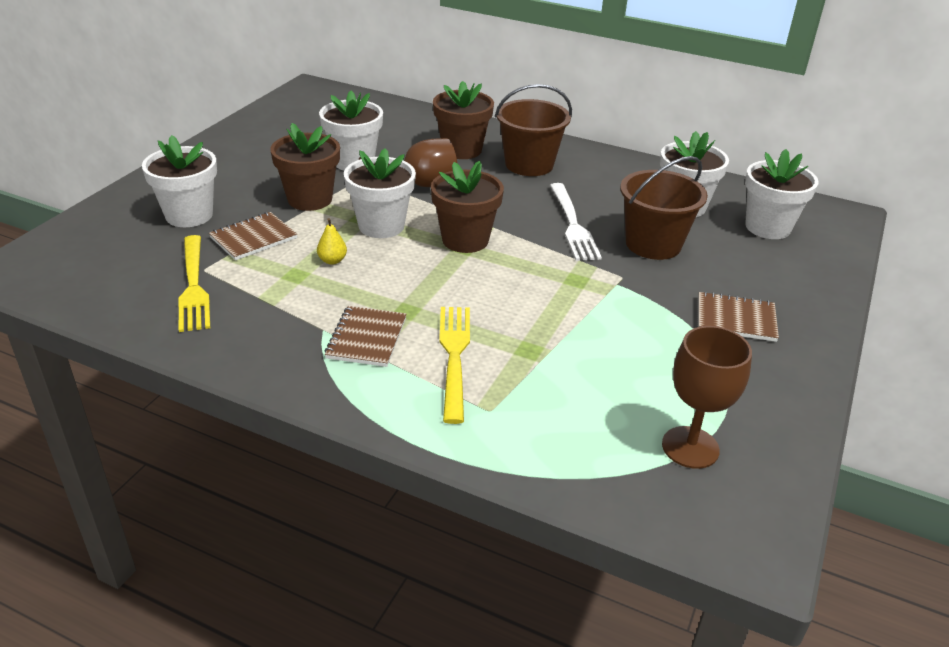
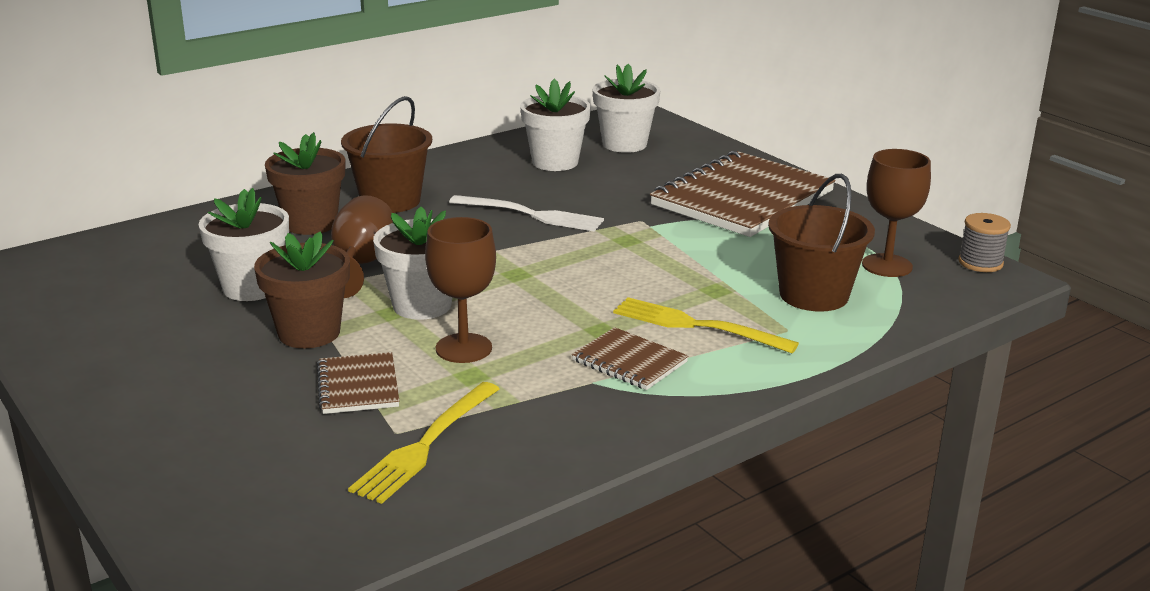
camera: 60 degrees left, 10 degrees down
(189, 215) = (246, 420): white flower pot -> none
(194, 286) = (426, 445): yellow fork -> yellow fork turned 105 degrees clockwise
(332, 260) = (463, 348): yellow pear -> brown goblet
(465, 240) = (501, 270): brown flower pot -> none
(653, 244) = (602, 193): brown bucket -> brown bucket (813, 295)
(736, 319) = (742, 198): brown notebook -> brown notebook, size x2.14
(775, 521) = (980, 263): none -> grey spool

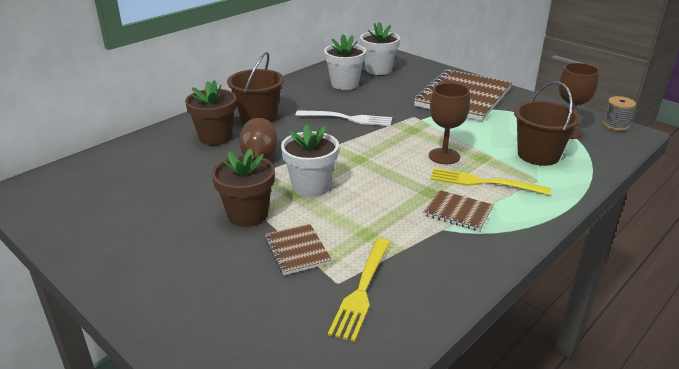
camera: 10 degrees left, 5 degrees up
(252, 287) = (196, 186): white flower pot -> none
(463, 348) = (352, 214): brown goblet -> brown goblet (444, 156)

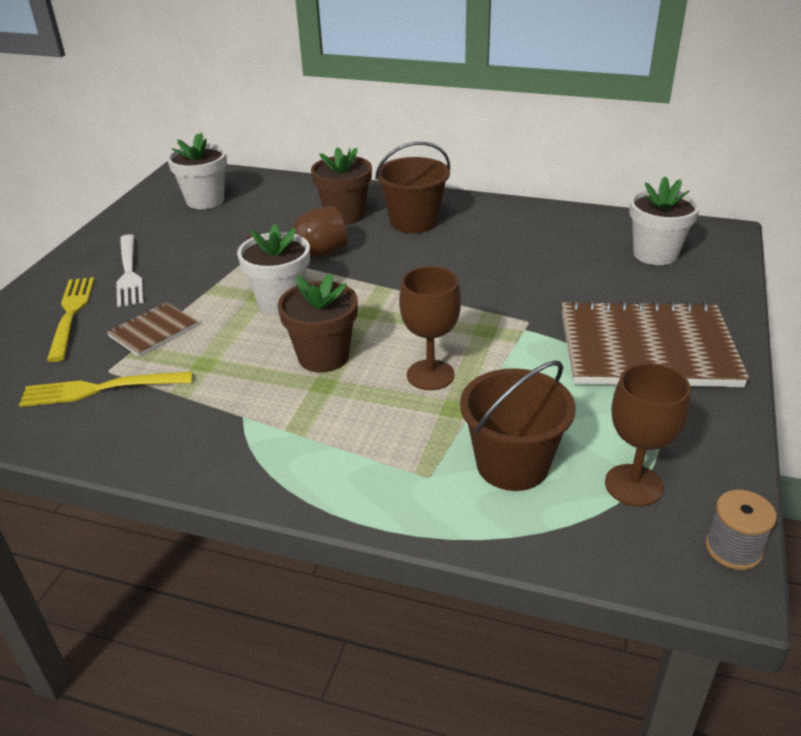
camera: 65 degrees right, 5 degrees up
(247, 215) = (203, 284): brown flower pot -> brown flower pot (323, 357)
(344, 84) = (571, 244): white flower pot -> white flower pot (205, 200)
(347, 118) = (469, 275): white fork -> white fork (129, 273)
(458, 212) = (289, 419): brown notebook -> none
(484, 183) = (381, 426): yellow fork -> yellow fork (71, 314)

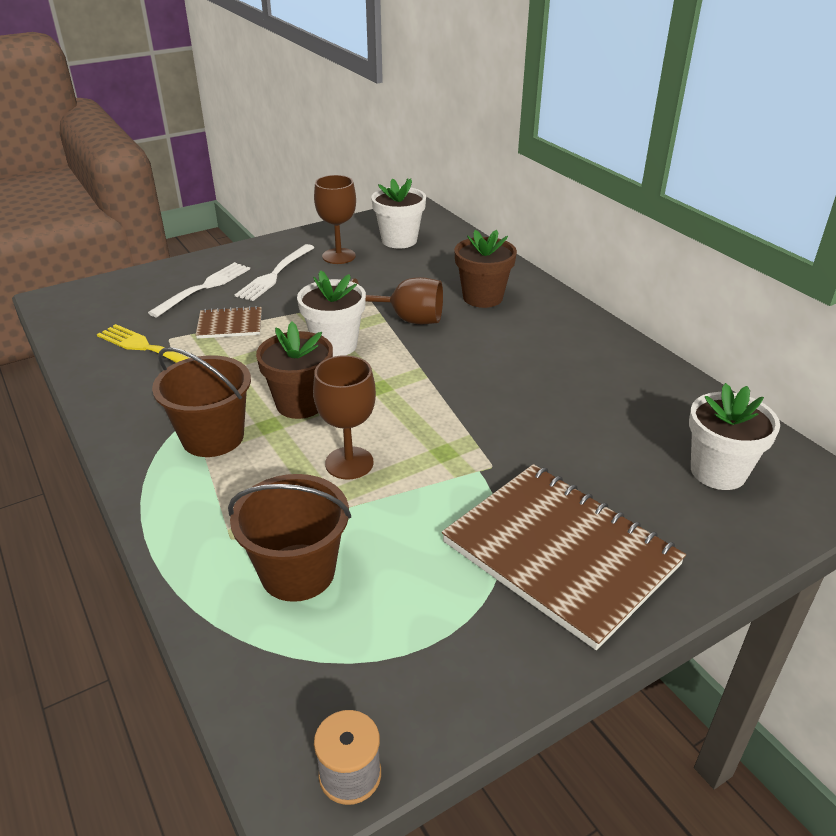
camera: 40 degrees right, 0 degrees up
(71, 314) = (204, 288): yellow fork -> white fork
(413, 221) = (530, 328): brown bucket -> brown bucket (213, 437)
(633, 485) = (358, 658): brown goblet -> brown goblet (338, 256)

